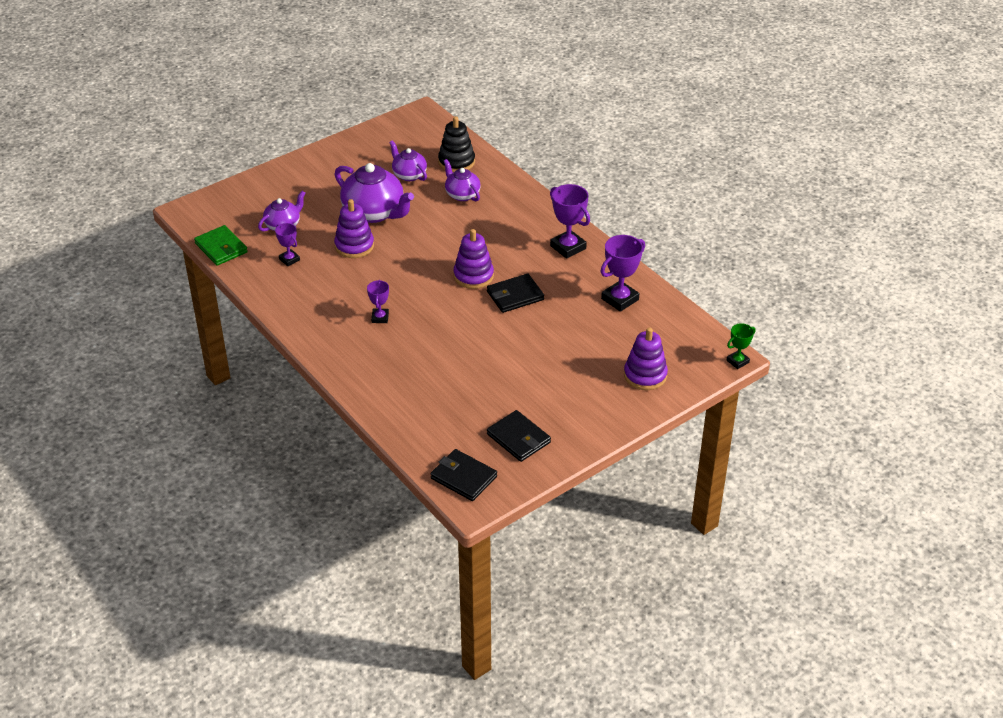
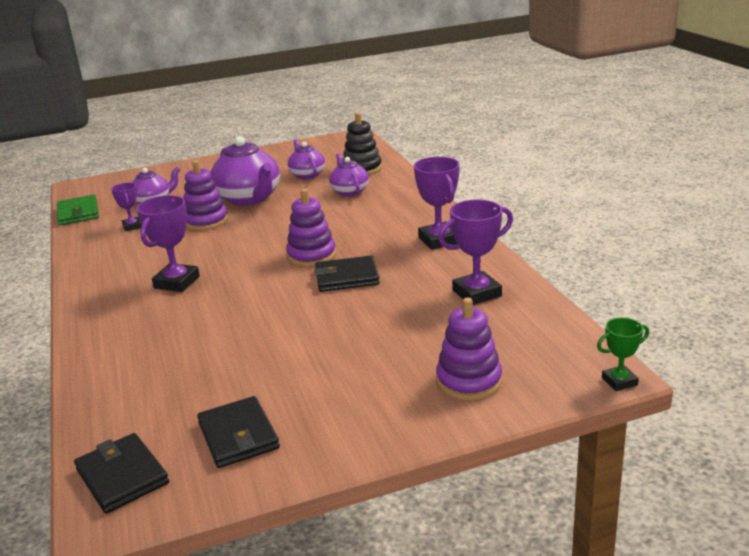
camera: 20 degrees right, 15 degrees down
(380, 318) = (177, 282): purple trophy -> purple trophy, size x1.72

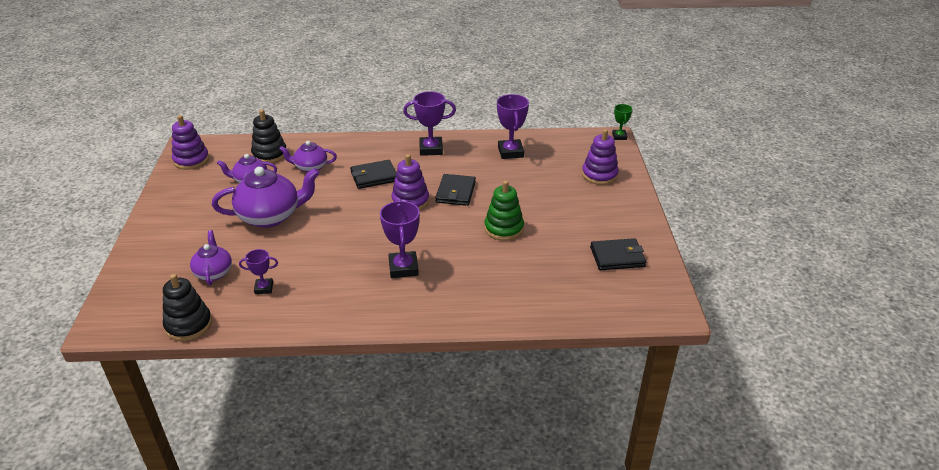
camera: 75 degrees left, 10 degrees up
(78, 213) = (188, 325): green wallet -> black stacking toy
(122, 476) = (640, 303): black wallet -> black wallet (374, 176)
(177, 282) = (403, 268): purple trophy -> purple trophy turned 45 degrees clockwise
(206, 221) = (296, 244): purple stacking toy -> purple stacking toy (191, 160)
(277, 327) = (504, 228): none -> green stacking toy

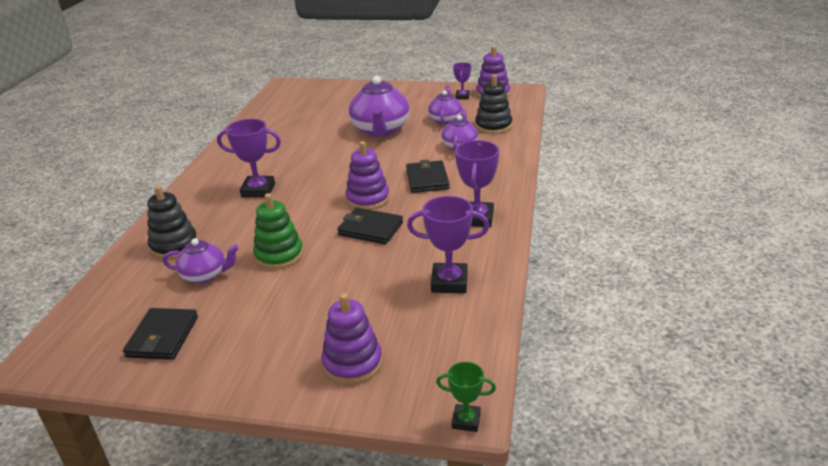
camera: 105 degrees right, 5 degrees down
(188, 325) = (261, 109): black stacking toy -> black stacking toy (174, 246)
(214, 272) = (315, 113): purple teapot -> purple teapot (205, 275)
(264, 288) = (281, 131): purple trophy -> purple trophy (462, 97)

